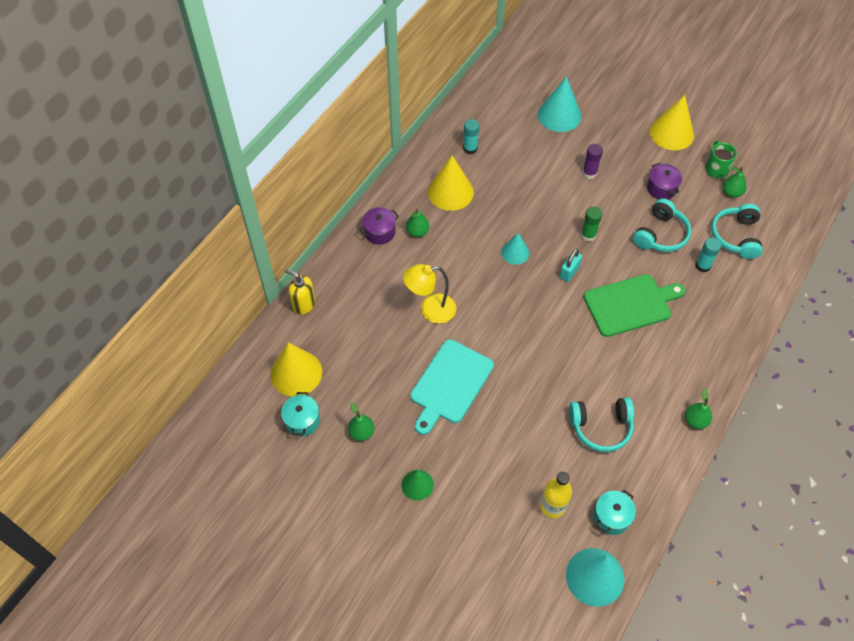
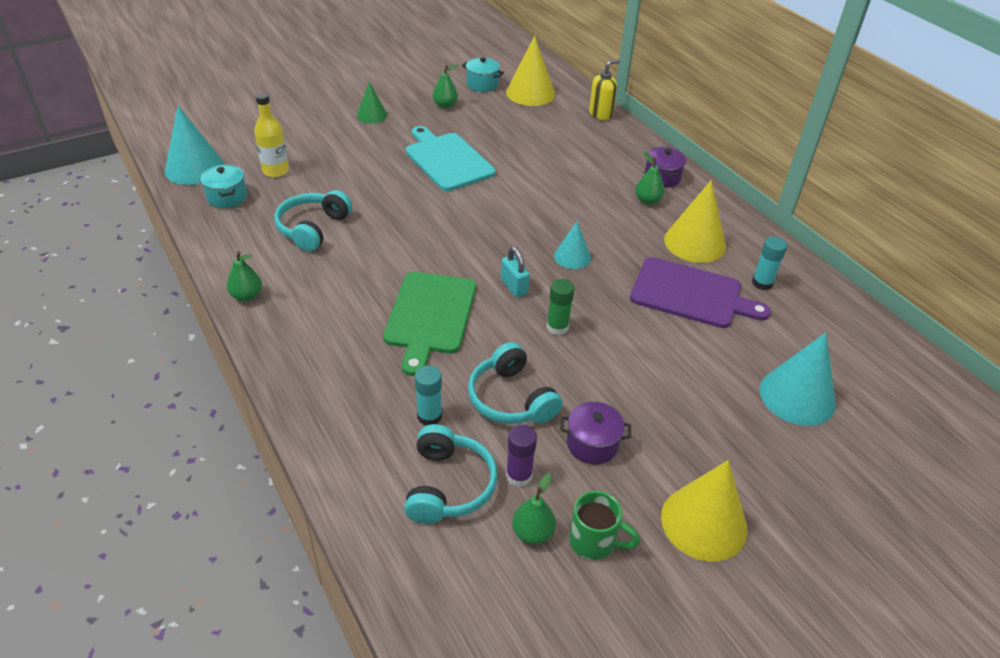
camera: 115 degrees right, 15 degrees down
(430, 310) = (539, 176): yellow lamp -> none
(507, 180) = (691, 294): none -> purple cutting board
(589, 173) = (664, 377): purple glue stick -> purple glue stick (519, 476)
(736, 236) = (449, 485): turquoise headphones -> turquoise headphones turned 60 degrees clockwise

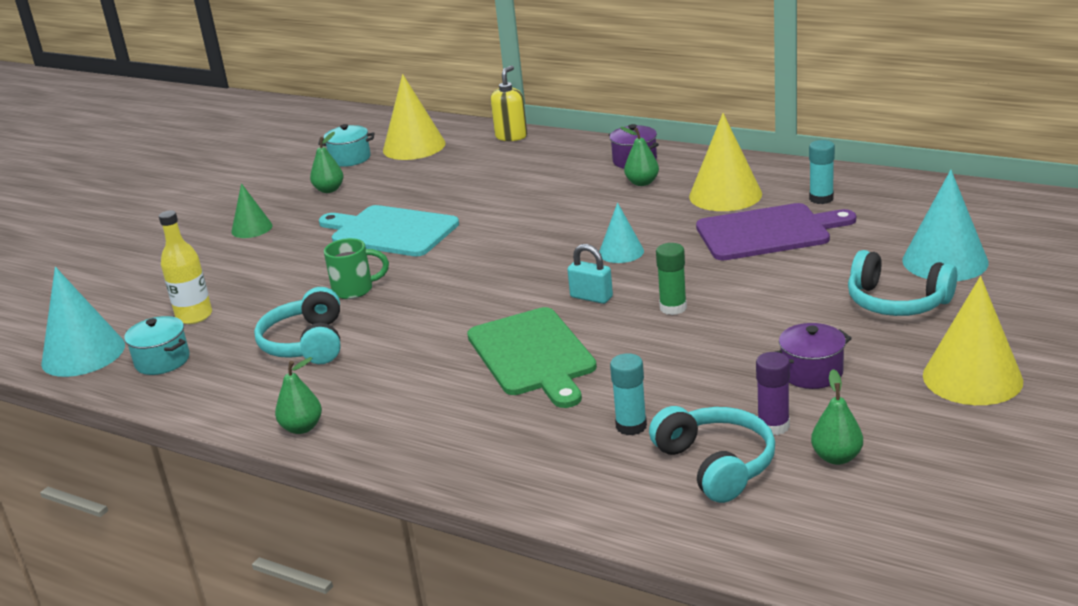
camera: 25 degrees left, 15 degrees down
(511, 399) = (695, 377): turquoise headphones -> turquoise headphones (897, 302)
(594, 541) = (898, 436): green mug -> green mug (355, 290)

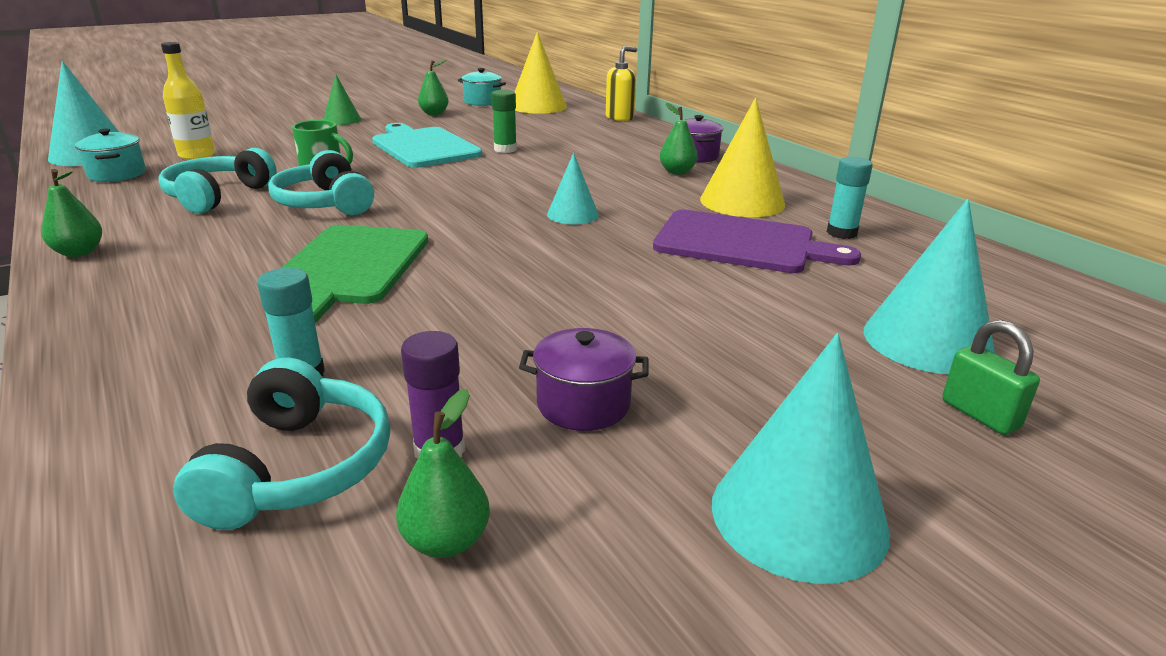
camera: 25 degrees right, 0 degrees up
(591, 297) = (484, 240): turquoise padlock -> none
(673, 308) = (542, 275): green glue stick -> green glue stick (505, 149)
(897, 302) = (804, 364): turquoise headphones -> turquoise headphones (325, 203)
(972, 378) = (798, 515): yellow cone -> turquoise cone
(1006, 294) = (980, 414): none -> green padlock

